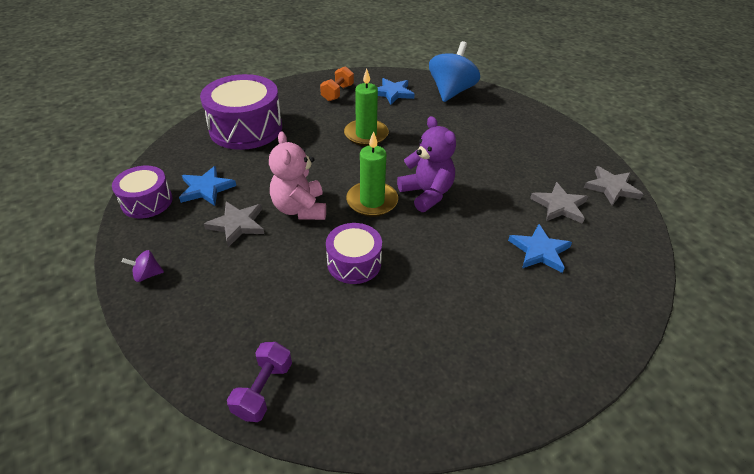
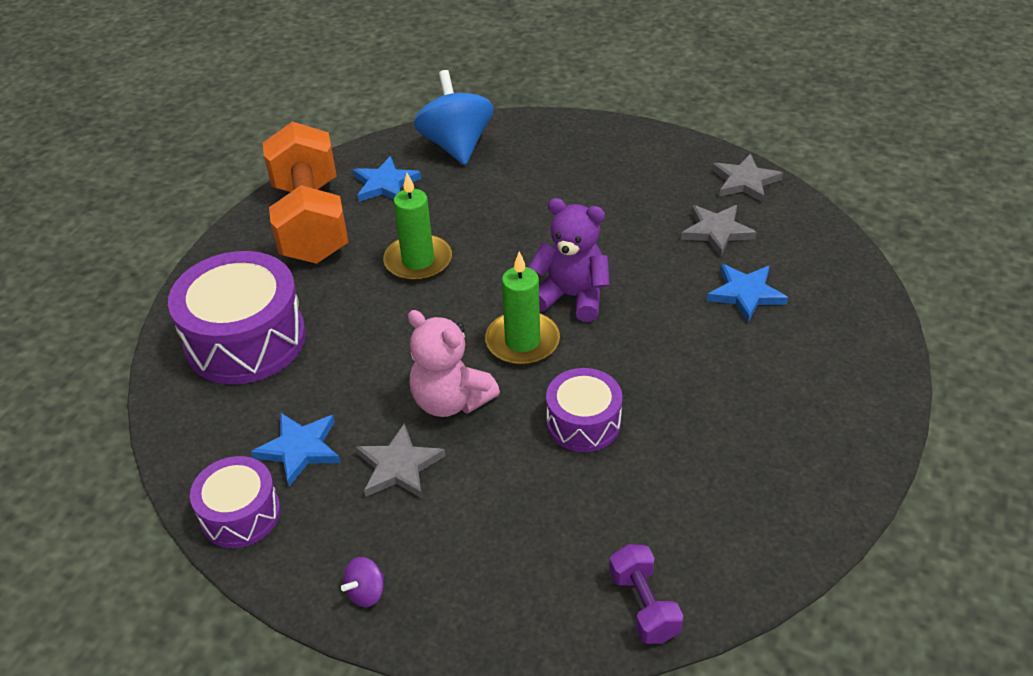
camera: 35 degrees left, 0 degrees up
(337, 93) = (310, 221): orange dumbbell -> orange dumbbell, size x2.24

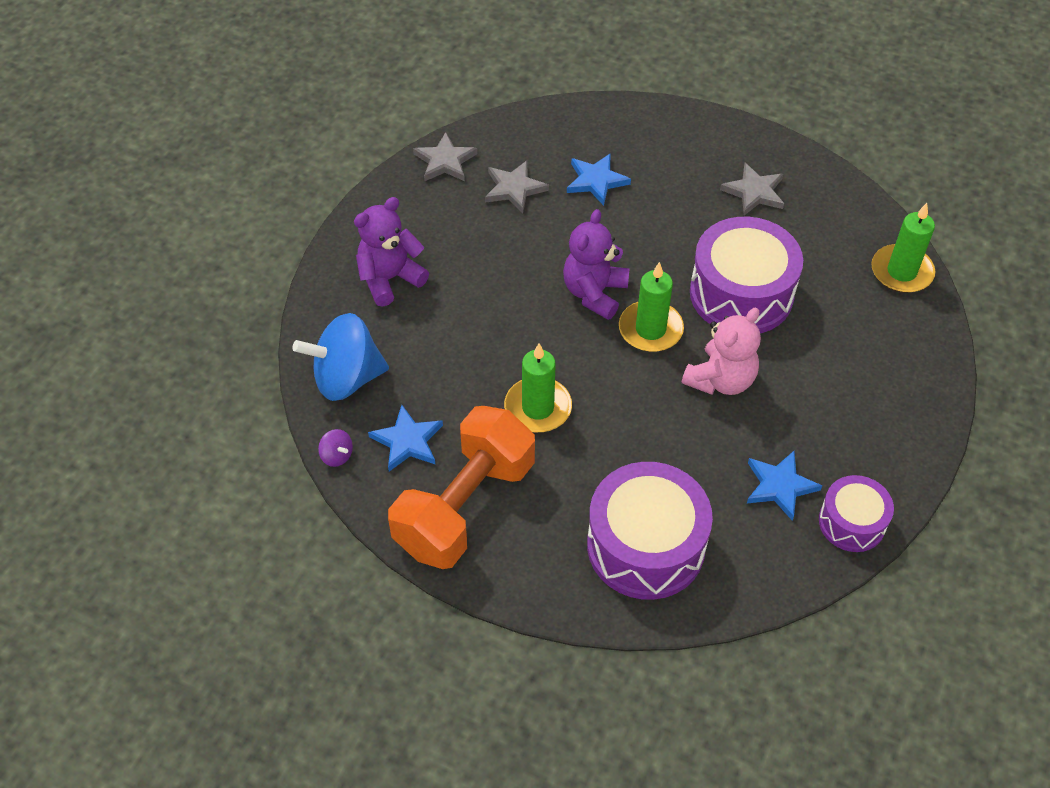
camera: 90 degrees left, 10 degrees up
(310, 221) = (465, 506): orange dumbbell -> orange dumbbell turned 45 degrees counterclockwise
(366, 592) = (913, 429): purple spinning top -> purple spinning top (337, 456)
(399, 466) = (793, 414): grey star -> grey star (754, 192)
(576, 159) = (390, 279): none -> purple teddy bear
(583, 423) = (741, 293): purple drum -> purple drum, size x1.76
(643, 605) = (901, 272): purple dumbbell -> green candle

